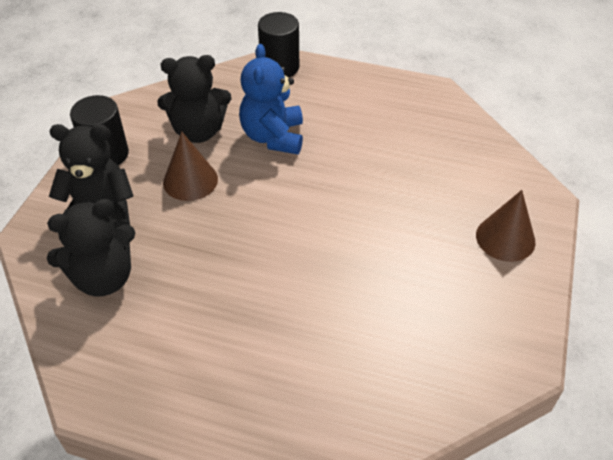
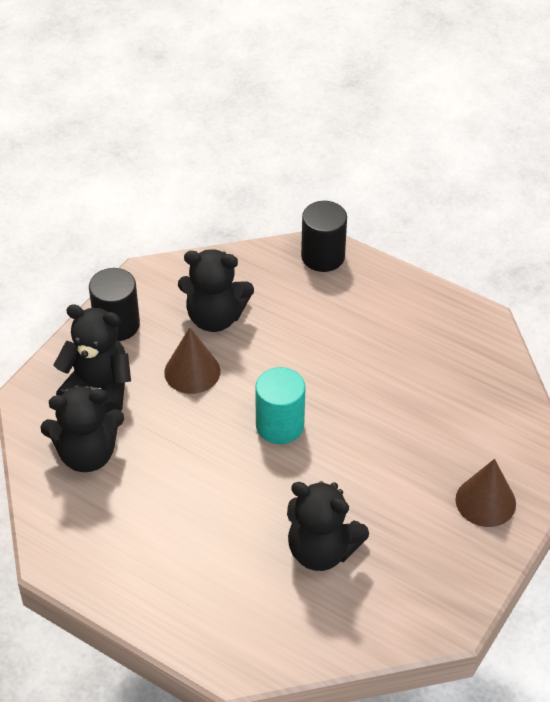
camera: 15 degrees right, 0 degrees up
(273, 137) = (289, 340): blue teddy bear -> none
(289, 211) = (280, 425): none -> turquoise cylinder
(371, 319) = (321, 550): none -> black teddy bear

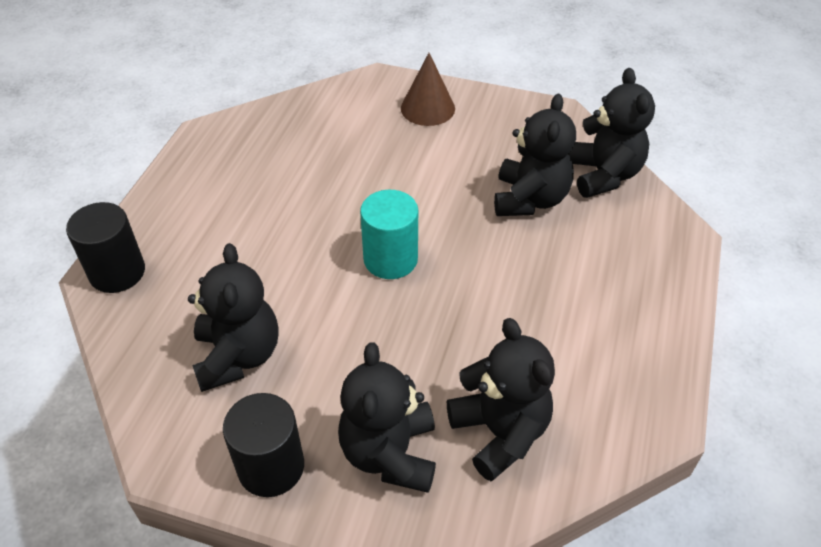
camera: 105 degrees left, 0 degrees up
(192, 371) = (334, 357): brown cone -> none
(338, 628) = (603, 175): none -> black teddy bear

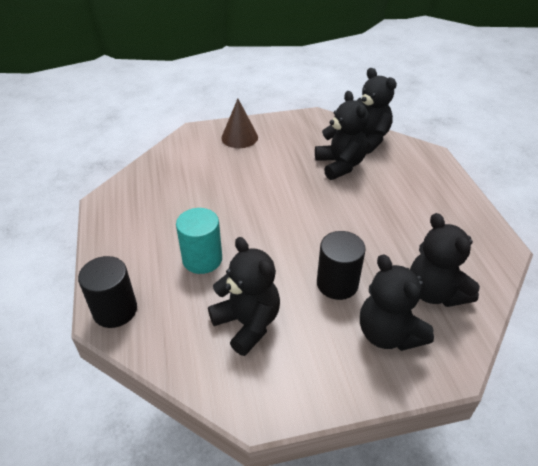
camera: 30 degrees left, 5 degrees down
(271, 467) = (327, 378): black cylinder -> black cylinder (337, 283)
(390, 259) = (292, 227): turquoise cylinder -> turquoise cylinder (202, 259)
(500, 432) = (435, 292): black teddy bear -> black teddy bear turned 150 degrees counterclockwise

